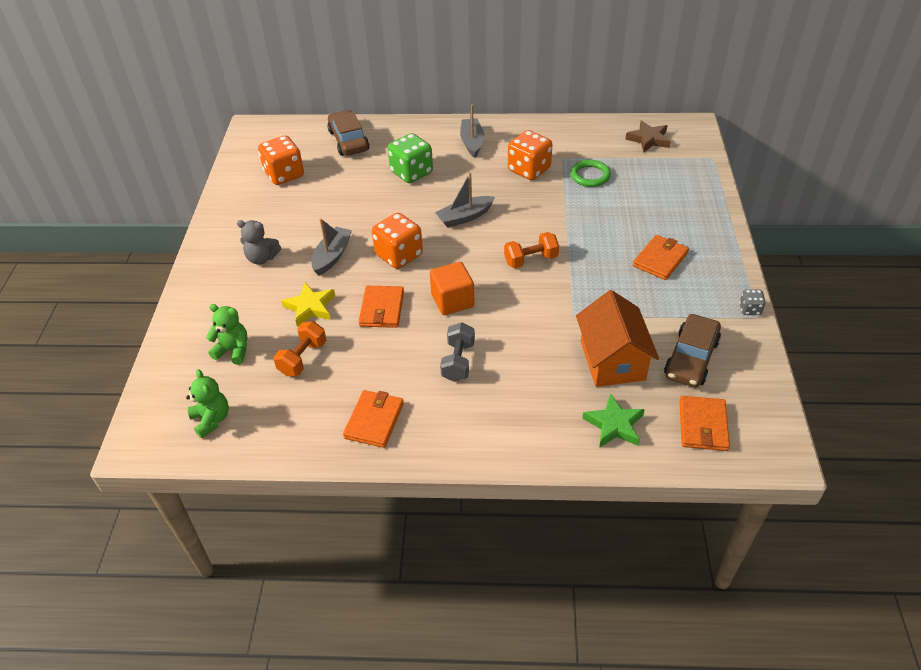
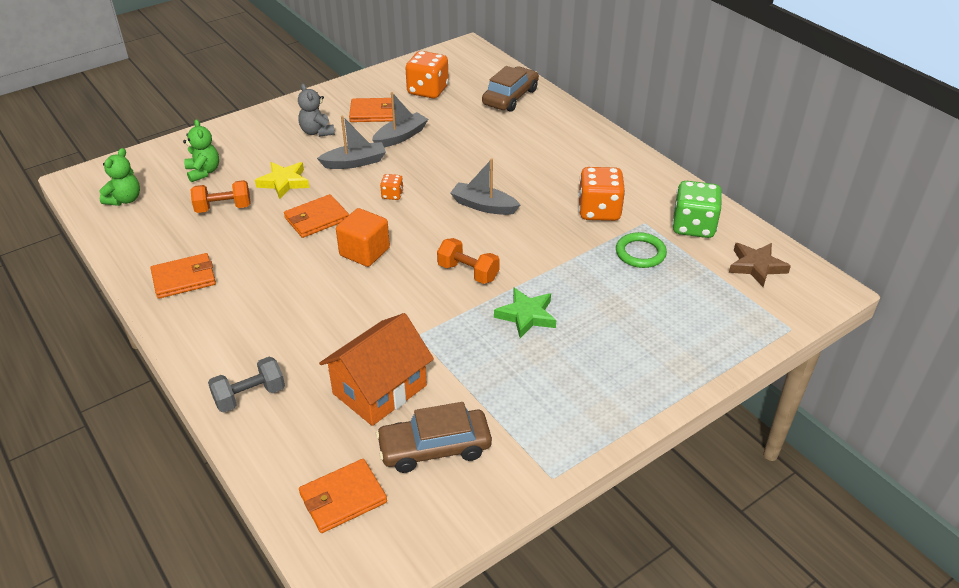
camera: 50 degrees right, 5 degrees down
(399, 255) = (392, 195): orange dice -> orange dice, size x0.49
(411, 173) = (509, 148): green dice -> green dice (693, 226)
(458, 361) = (291, 291): grey dumbbell -> grey dumbbell (250, 396)
(472, 142) = (595, 159): grey boat -> grey boat (400, 137)
(614, 425) = (292, 429): green star -> green star (526, 315)
(660, 259) = (565, 360): orange wallet -> orange wallet (373, 113)
(750, 309) = (558, 465): grey dice -> none

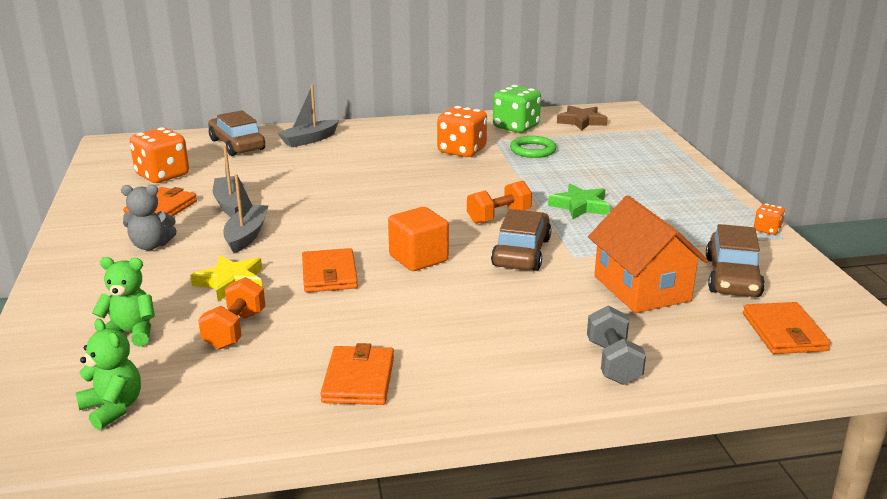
camera: 65 degrees left, 15 degrees down
(392, 195) = (334, 227): orange dice -> orange dice (767, 230)
(407, 303) = (521, 252): none -> brown car
(483, 206) = (403, 191): grey boat -> grey boat (309, 140)

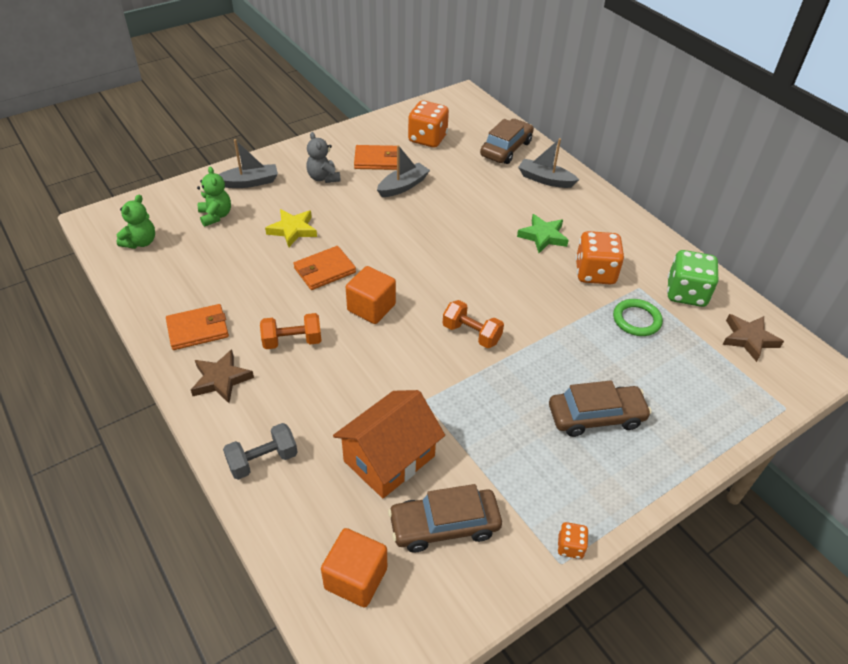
camera: 65 degrees right, 20 degrees up
(235, 330) = (235, 255): orange dumbbell -> orange dumbbell (292, 341)
(246, 235) = (360, 212): grey boat -> grey boat (249, 182)
(466, 373) = (221, 379): none -> brown star
(521, 252) = (413, 365): brown car -> brown car (596, 416)
(580, 206) = (529, 383): green star -> green star (543, 236)
(784, 332) = (356, 578): orange wallet -> orange cube

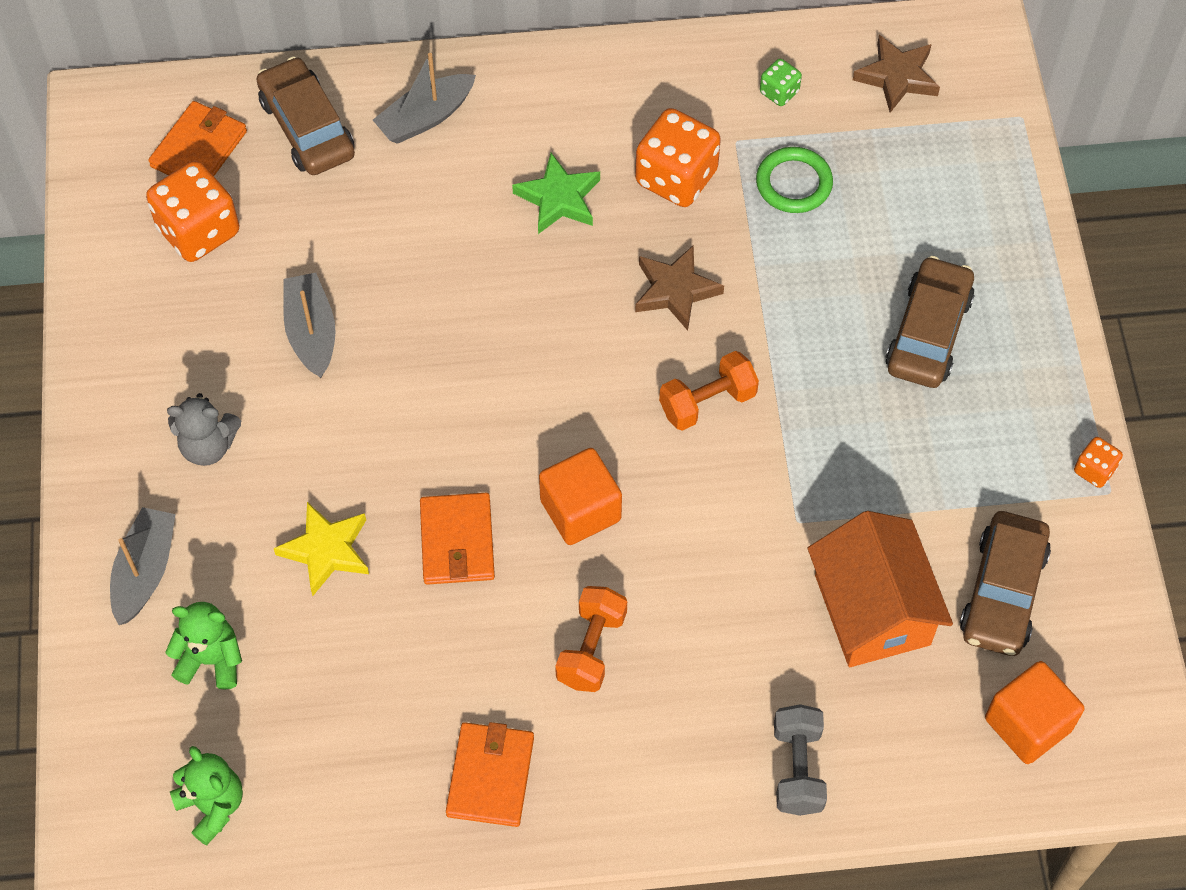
camera: 60 degrees left, 15 degrees up
(221, 379) = (617, 775): brown star -> brown star (675, 290)
(376, 160) = (209, 339): orange wallet -> orange wallet (199, 149)
(686, 293) = (779, 92): green dice -> green dice, size x0.49

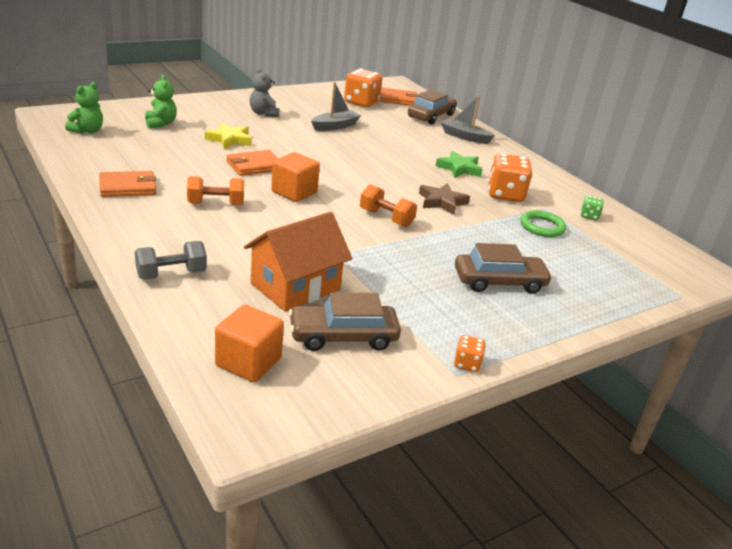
camera: 60 degrees right, 30 degrees down
(145, 571) = (196, 109): grey boat -> none
(897, 77) = (647, 250): brown star -> none

